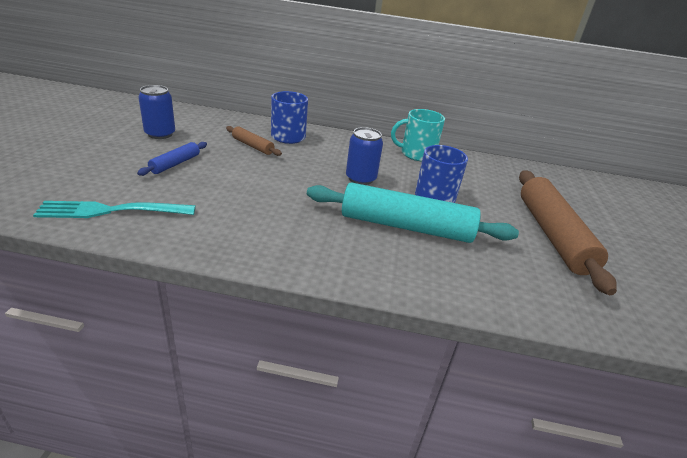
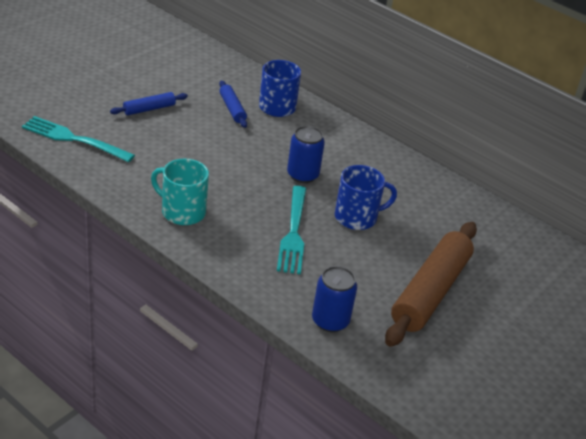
camera: 30 degrees right, 5 degrees up
(160, 134) = (159, 72): blue can -> blue can (330, 321)
(253, 146) = (232, 109): brown rolling pin -> blue rolling pin
(406, 226) = (293, 232): turquoise rolling pin -> turquoise fork
(416, 154) = (396, 167): turquoise mug -> turquoise mug (182, 212)

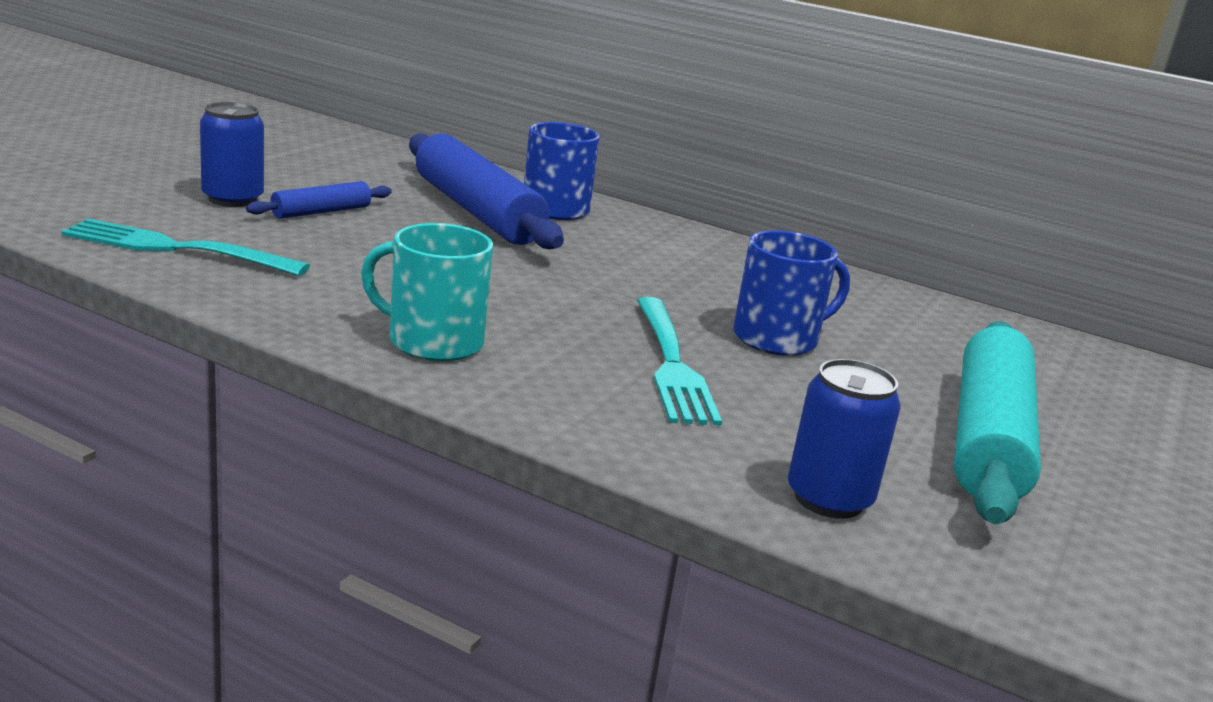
camera: 10 degrees left, 15 degrees down
(232, 109) = (477, 211): blue rolling pin -> blue rolling pin, size x2.11
(302, 175) = (645, 287): blue can -> blue can (232, 199)
(430, 292) = (987, 438): brown rolling pin -> turquoise rolling pin

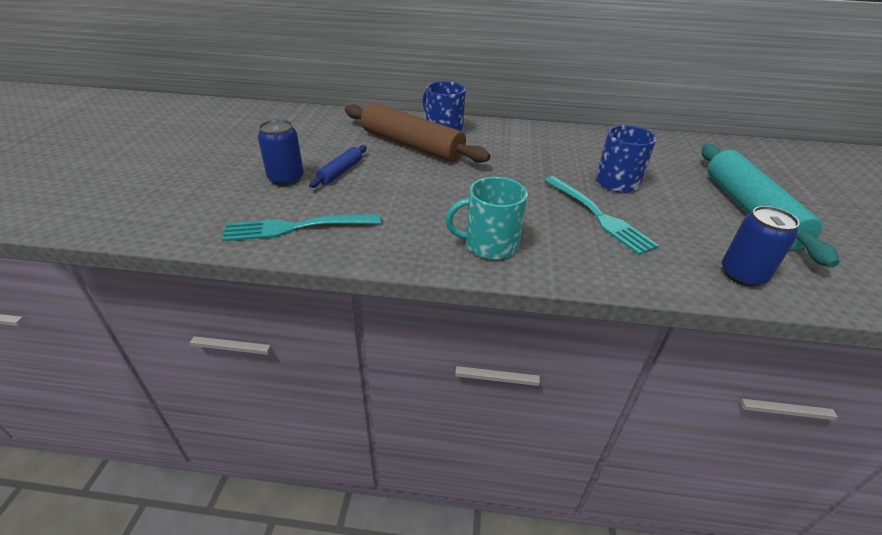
camera: 20 degrees left, 15 degrees up
(477, 211) = (412, 145): blue rolling pin -> brown rolling pin

